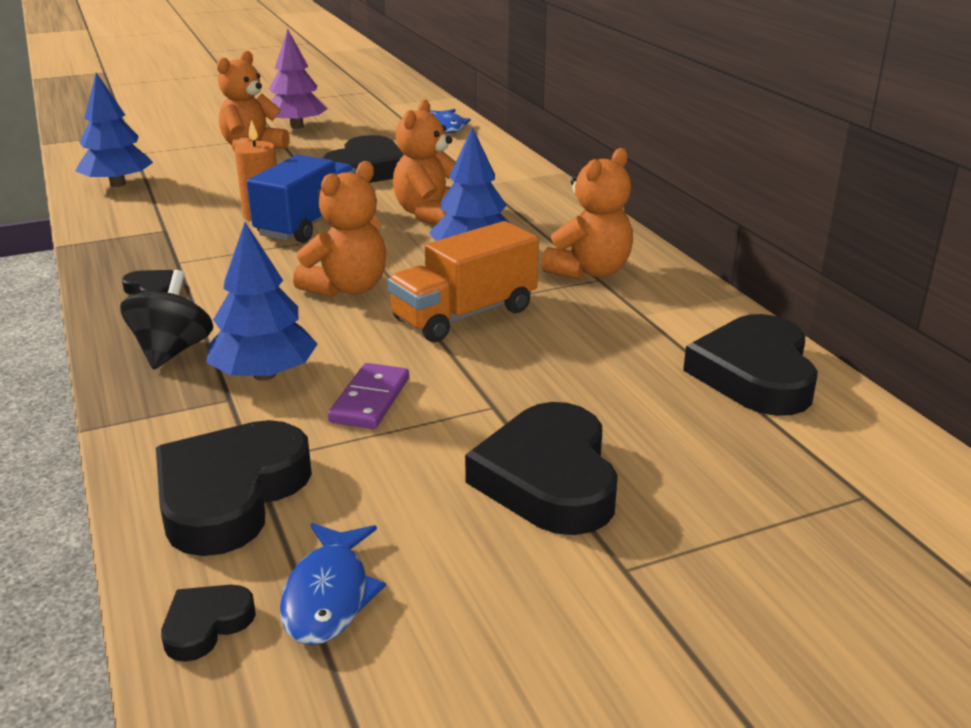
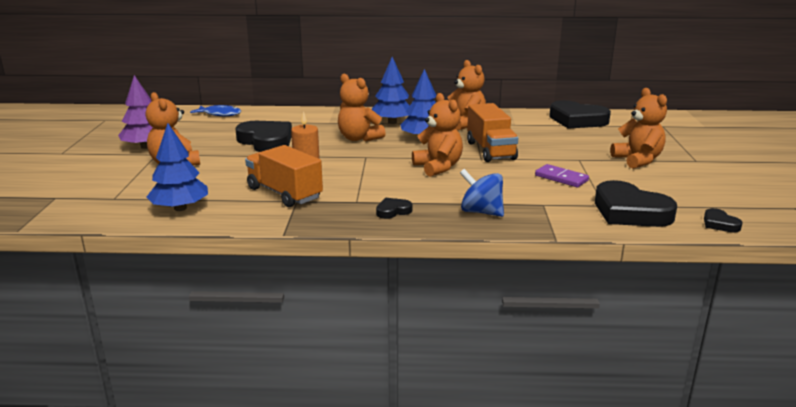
camera: 65 degrees left, 5 degrees down
(172, 351) = (481, 212): black spinning top -> blue spinning top
(185, 219) = (284, 193): none -> orange truck
(264, 374) = (523, 194): blue tree -> blue tree (392, 122)
(308, 224) = (337, 165): blue truck -> none
(328, 595) = (704, 203): blue fish -> none
(549, 478) = (637, 160): black heart -> orange teddy bear

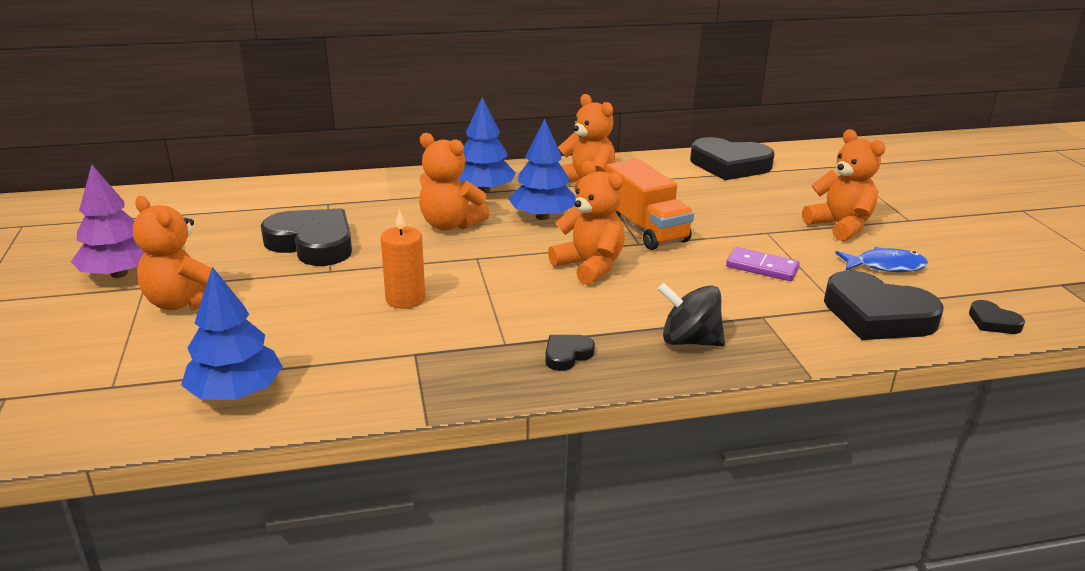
camera: 15 degrees left, 5 degrees up
(220, 114) = (213, 198): blue fish -> blue fish (885, 266)
(284, 193) = (389, 342): orange truck -> none
(481, 212) = (689, 341): blue spinning top -> black spinning top

